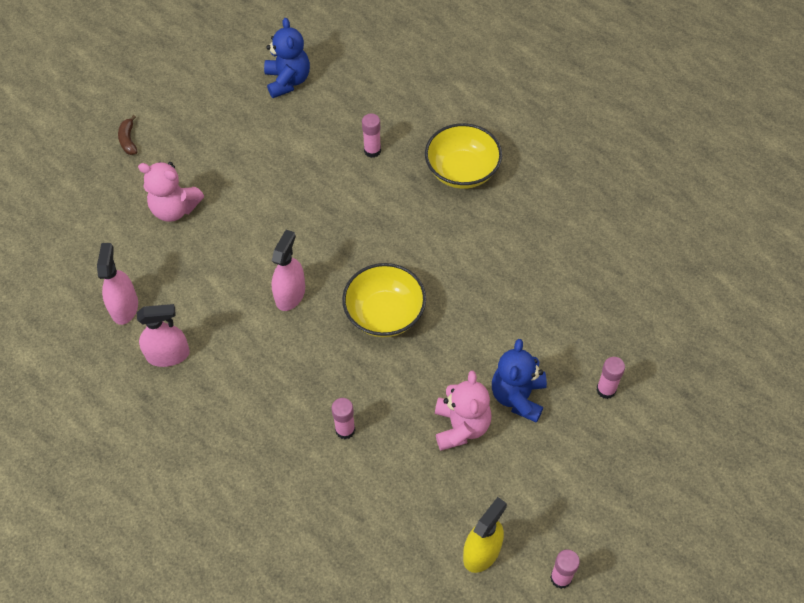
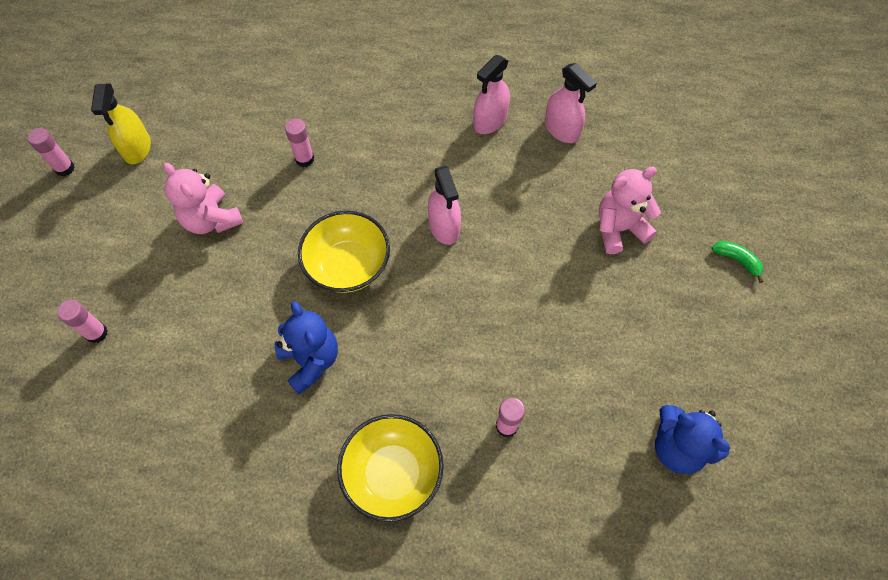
camera: 140 degrees right, 5 degrees up
(128, 140) = (737, 260): brown banana -> green banana
(518, 397) = (177, 274): blue teddy bear -> blue teddy bear (311, 360)

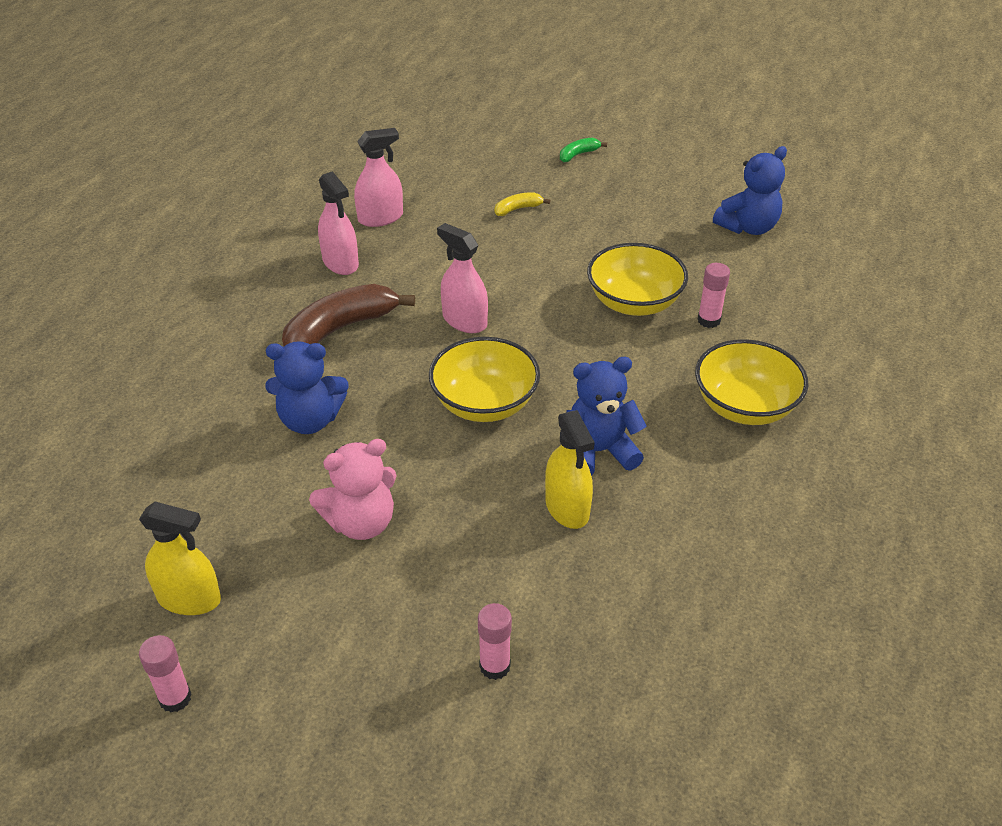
camera: 75 degrees left, 20 degrees down
(246, 349) = (567, 508): none -> yellow spray bottle
(304, 159) = (310, 420): pink glue stick -> blue teddy bear
(408, 146) = (340, 329): none -> brown banana
(444, 227) = (464, 321): pink spray bottle -> pink spray bottle turned 135 degrees counterclockwise
(512, 355) = (634, 302): none -> yellow bowl
(619, 229) = (518, 209): pink teddy bear -> yellow banana

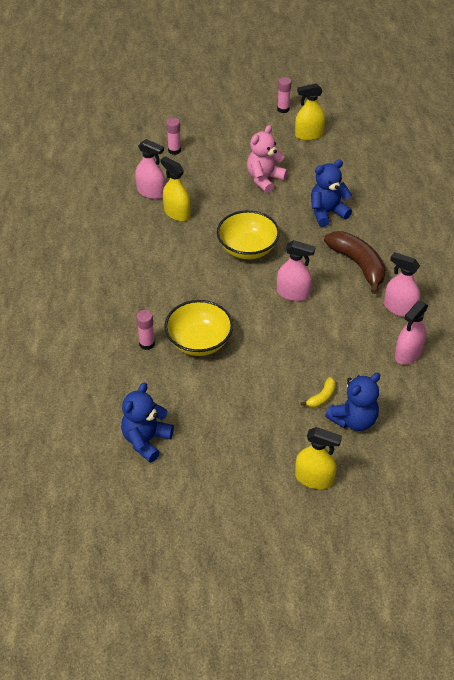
camera: 155 degrees right, 5 degrees up
(340, 329) = (358, 264): brown banana -> brown banana turned 60 degrees counterclockwise
(578, 154) = (314, 478): green banana -> yellow spray bottle
(595, 572) = (151, 192): none -> pink spray bottle
(599, 451) = (175, 243): blue teddy bear -> blue teddy bear (353, 420)
(744, 406) = (107, 292): yellow bowl -> none

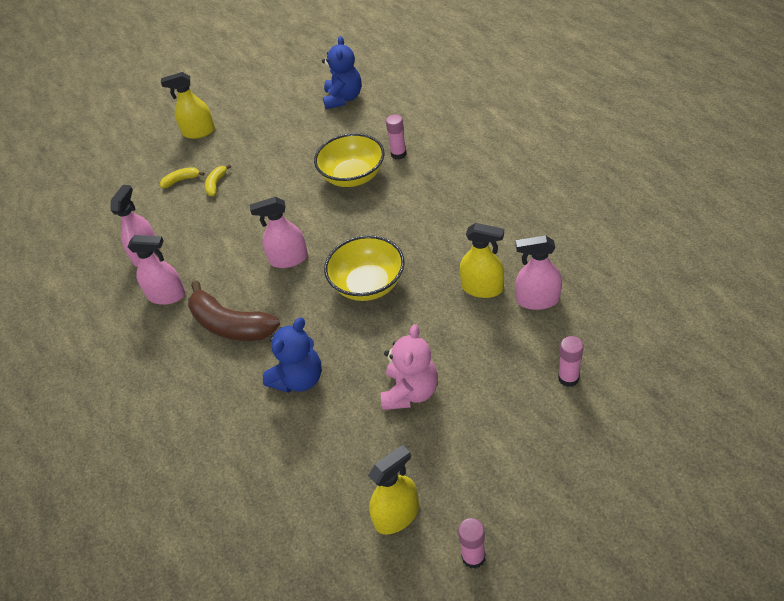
camera: 160 degrees right, 0 degrees up
(353, 420) = (181, 180): blue teddy bear -> yellow banana

